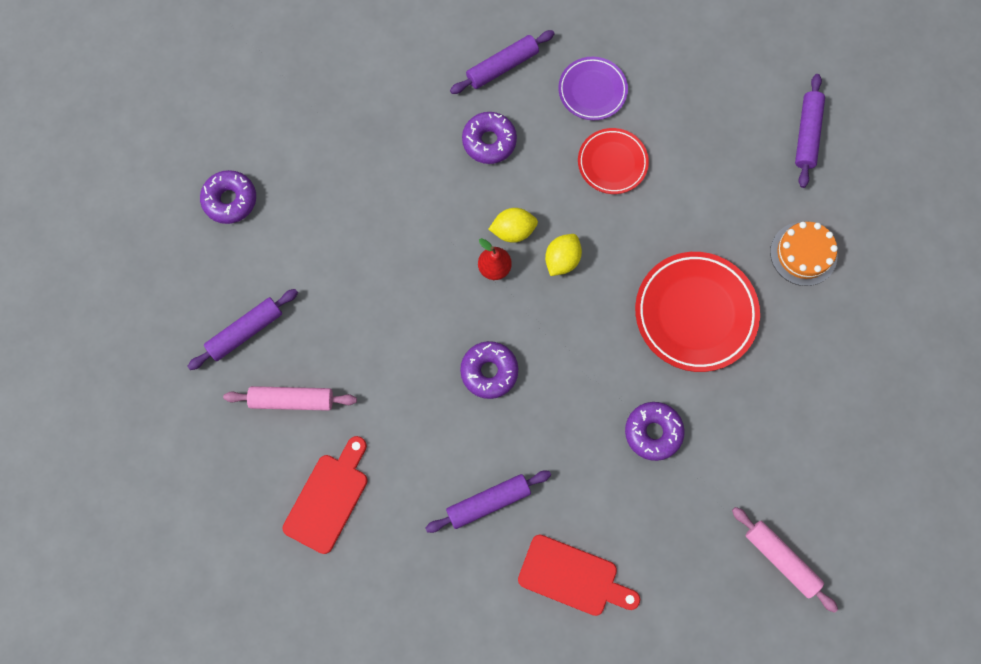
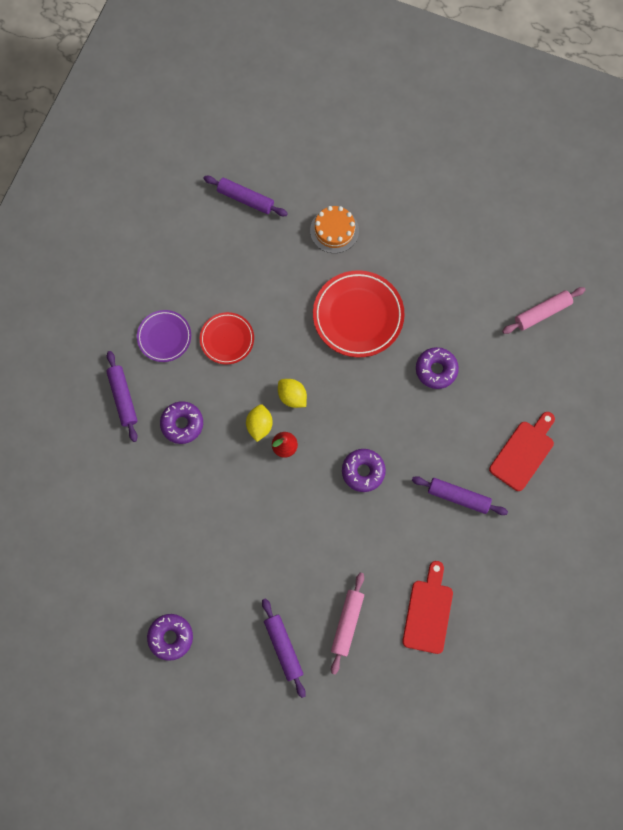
camera: 75 degrees left, 0 degrees up
(328, 498) = (428, 612): red cutting board -> red cutting board turned 60 degrees clockwise
(488, 502) = (458, 497): purple rolling pin -> purple rolling pin turned 60 degrees counterclockwise

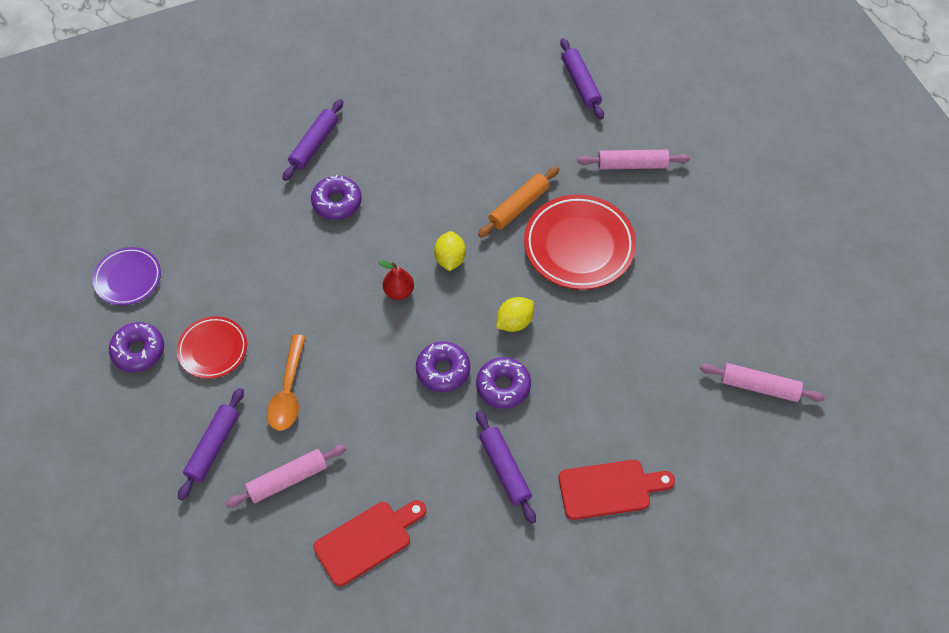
camera: 45 degrees right, 15 degrees down
(164, 337) = (398, 129): purple plate -> purple plate (128, 278)
(227, 339) = (446, 171): red plate -> red plate (213, 349)
(259, 425) = (397, 257): yellow lemon -> yellow lemon (514, 322)
(289, 572) = (288, 392): none -> orange spoon
(296, 322) = (519, 206): none -> orange rolling pin
(334, 230) = (632, 165): orange cake -> pink rolling pin
(436, 370) = (602, 347): purple donut -> purple donut (503, 386)

